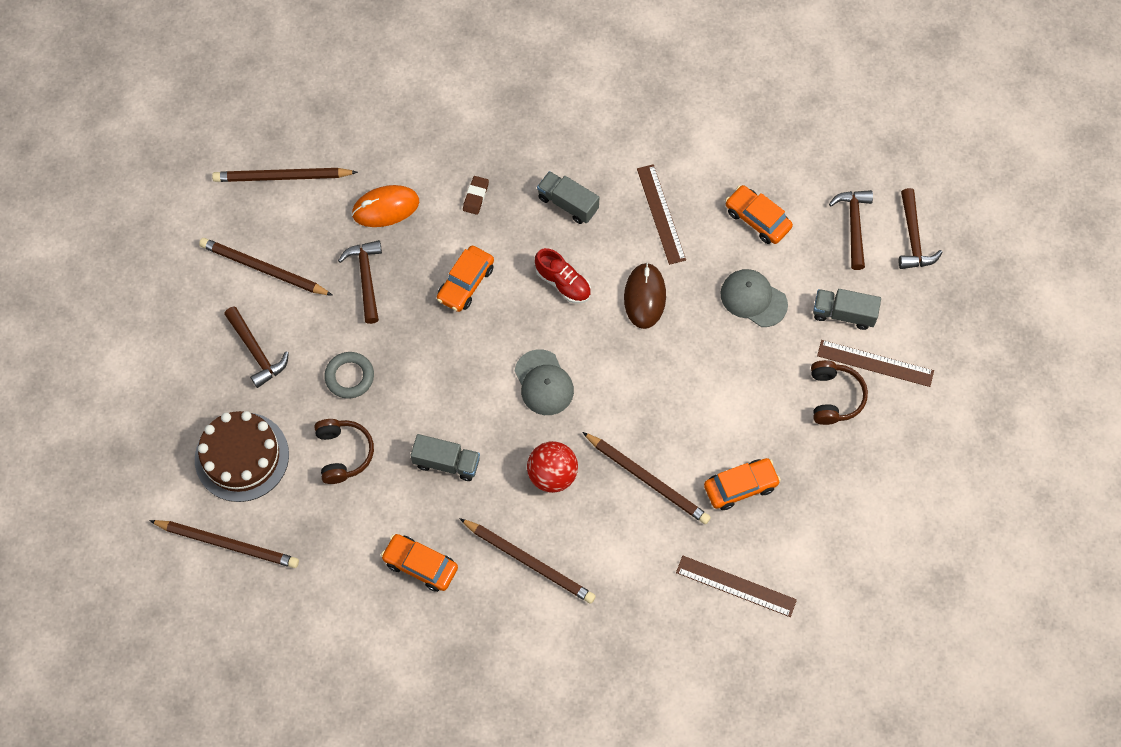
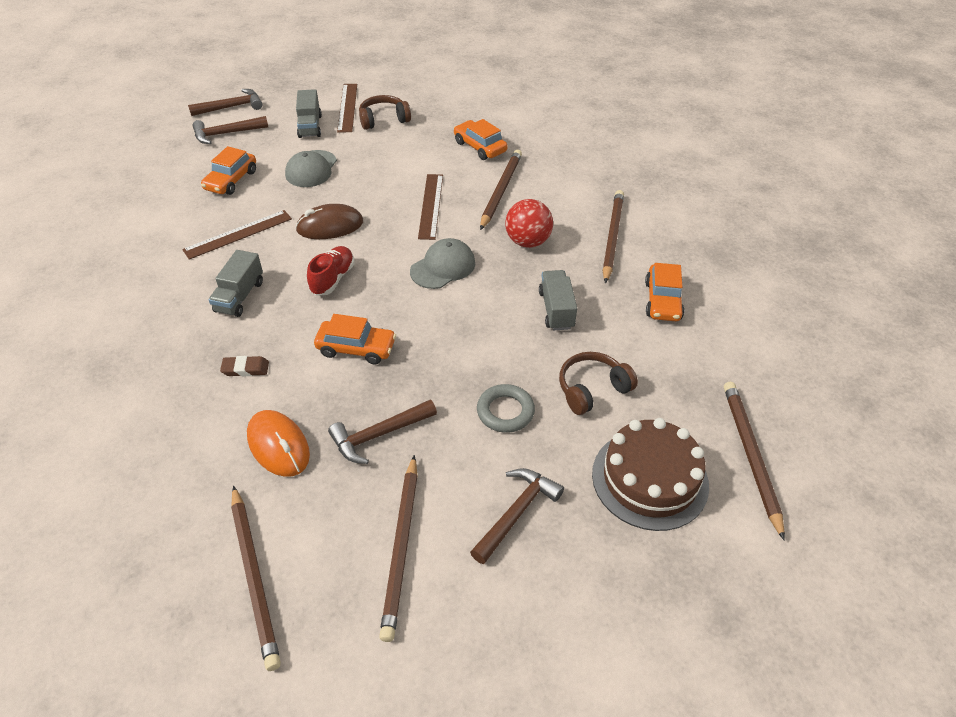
camera: 110 degrees left, 20 degrees down
(736, 586) = (558, 136): brown ruler -> brown ruler (431, 206)

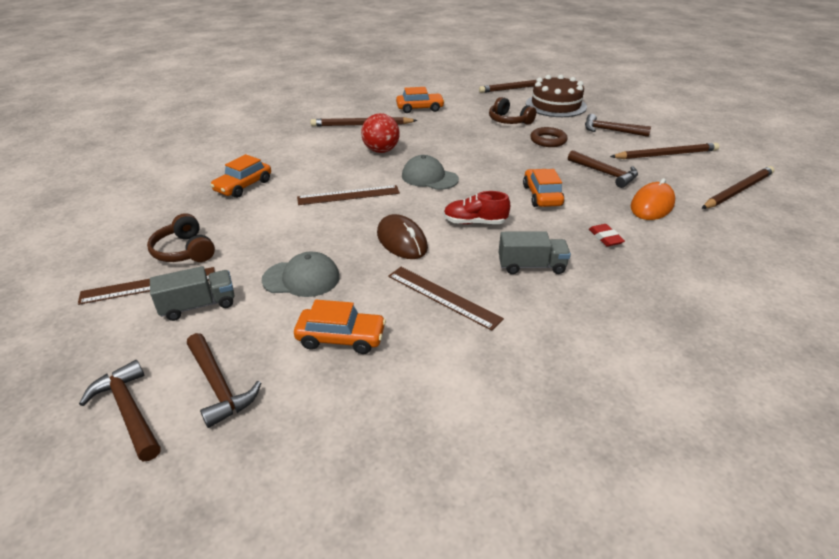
camera: 105 degrees left, 10 degrees down
(245, 369) = (605, 238): brown eraser -> red eraser
(500, 191) = (315, 168): brown pencil -> none
(505, 411) = (548, 140): grey ring -> brown ring
(556, 310) = (449, 135): grey truck -> none

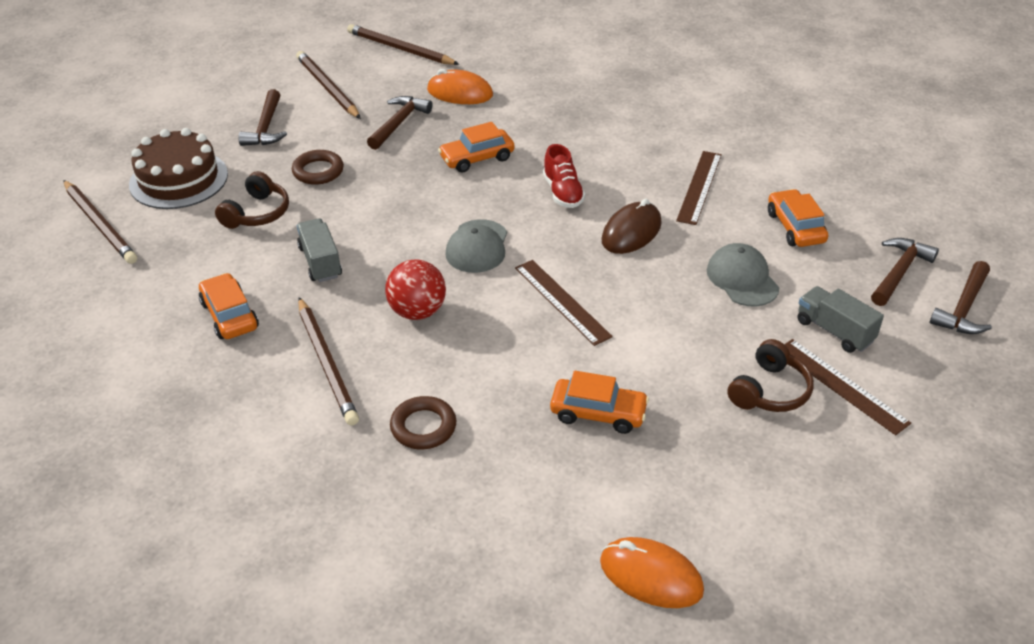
camera: 110 degrees left, 5 degrees up
(129, 176) = (651, 576): none -> orange mouse
(291, 140) = (423, 427): none -> brown ring
(531, 266) = (617, 148): grey truck -> grey truck (320, 262)
(605, 238) = (541, 114): red eraser -> none

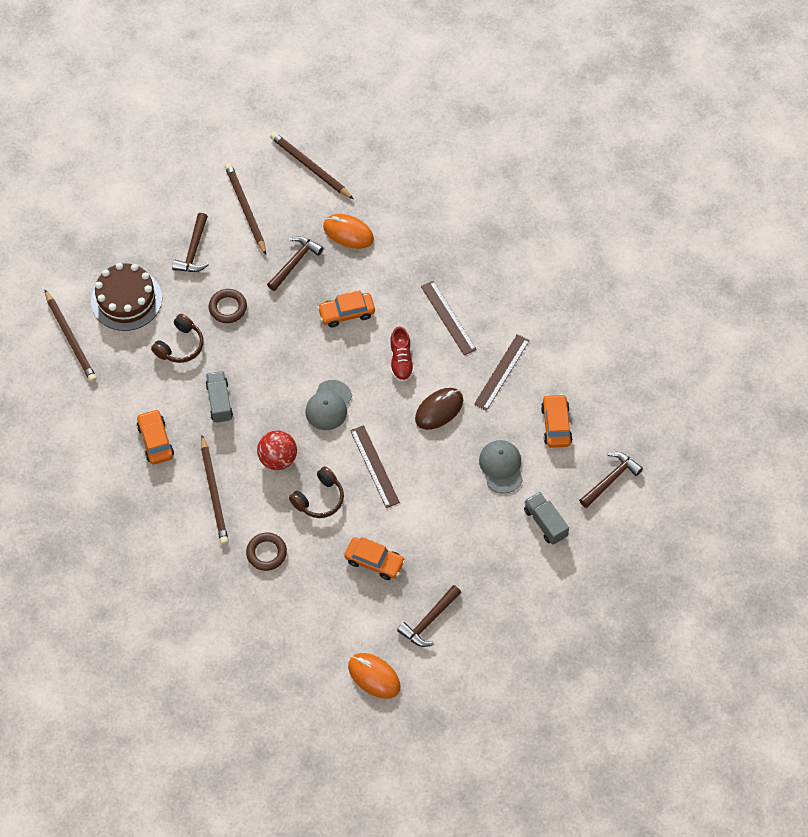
camera: 10 degrees right, 20 degrees up
(770, 391) = (485, 563): brown headphones -> brown headphones (319, 499)
(841, 385) = (532, 567): brown ruler -> brown ruler (448, 318)
(963, 308) = (639, 518): brown hammer -> brown hammer (429, 621)

